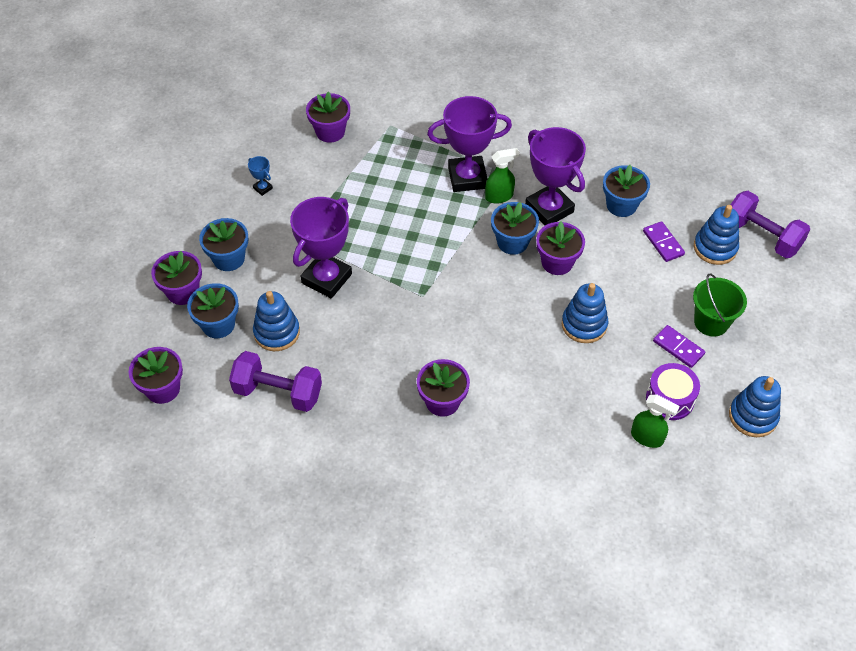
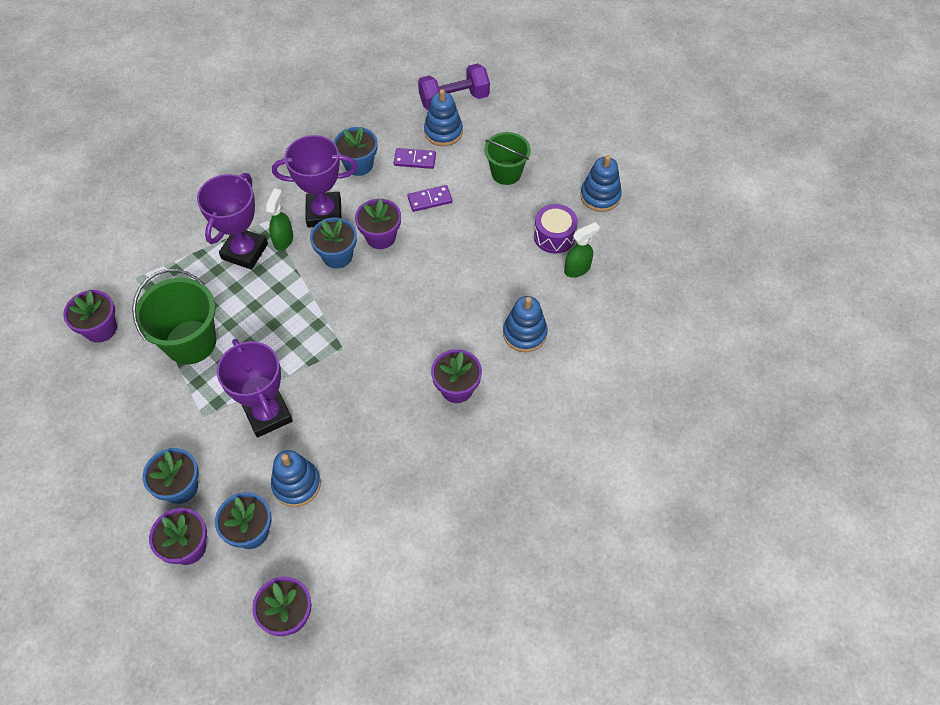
camera: 60 degrees left, 5 degrees up
(263, 188) = (120, 418): blue trophy -> none
(278, 392) = (362, 513): purple dumbbell -> none
(357, 192) = (190, 342): none -> green bucket
(584, 325) = (452, 252): blue stacking toy -> blue stacking toy (524, 333)
(678, 347) = (514, 205): purple domino -> purple domino (430, 200)

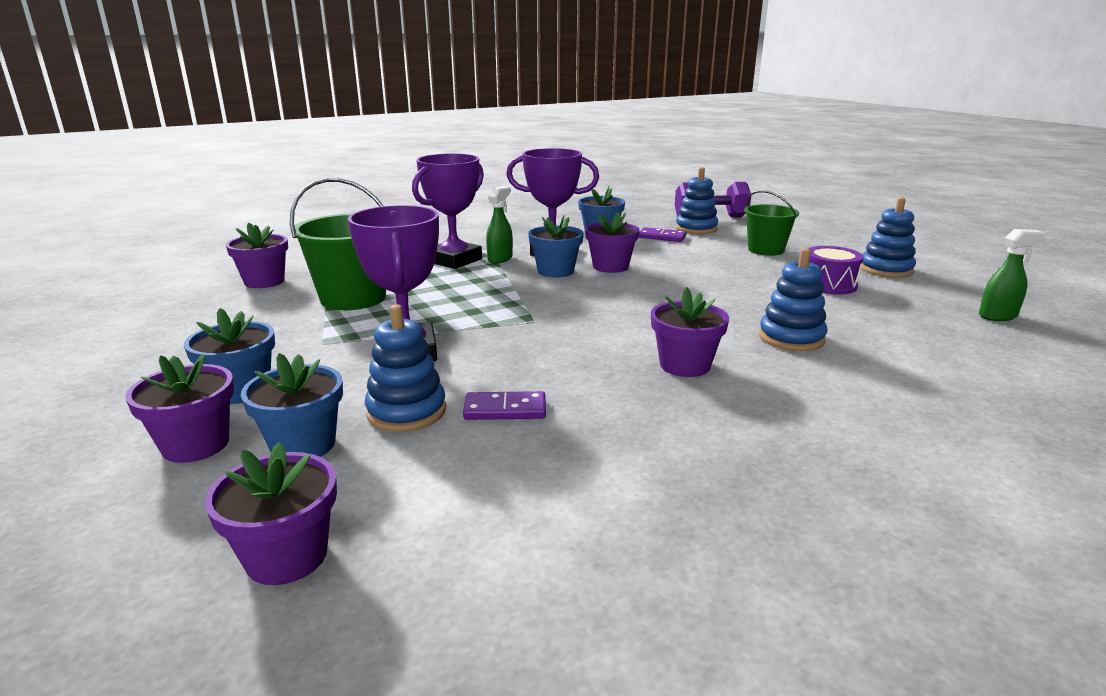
camera: 15 degrees right, 35 degrees down
(430, 200) = (674, 255): purple domino -> purple domino (505, 409)
(577, 269) = (864, 305): green spray bottle -> green spray bottle (998, 316)

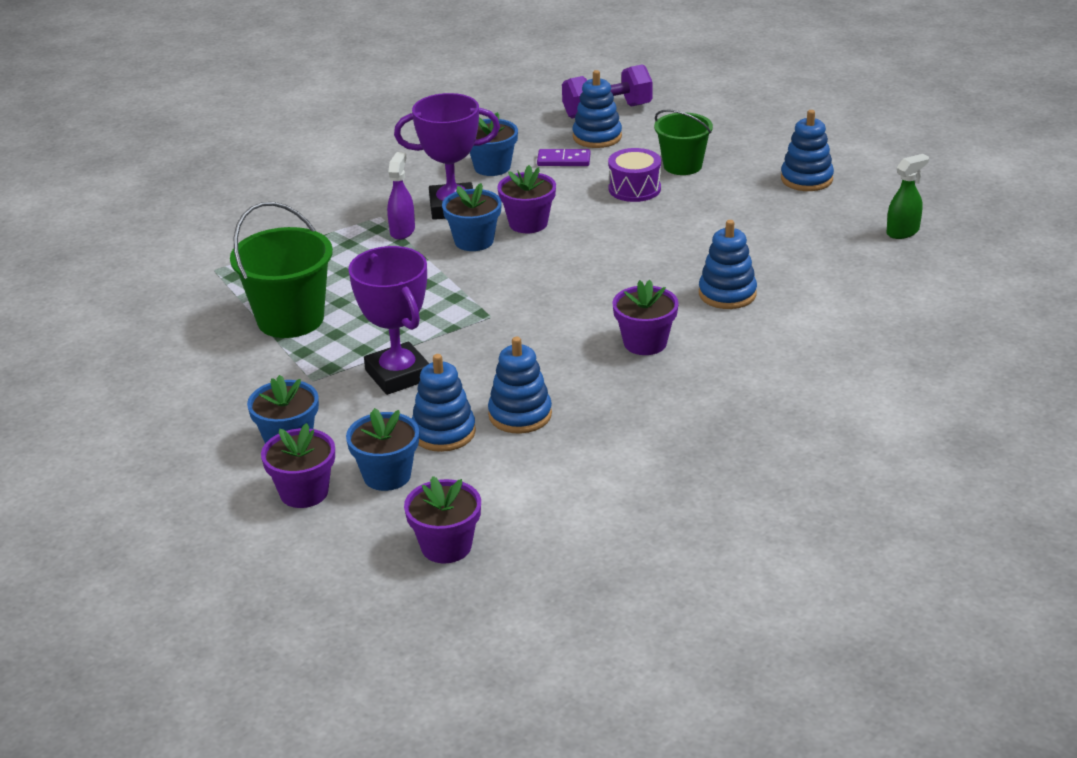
camera: 15 degrees left, 10 degrees up
(264, 281) = (171, 313): purple flower pot -> none
(454, 260) = (353, 242): purple trophy -> none
(500, 259) = (402, 231): green spray bottle -> purple spray bottle
(505, 409) = (520, 415): purple domino -> blue stacking toy
(828, 285) = (752, 213): purple drum -> purple drum (634, 189)

